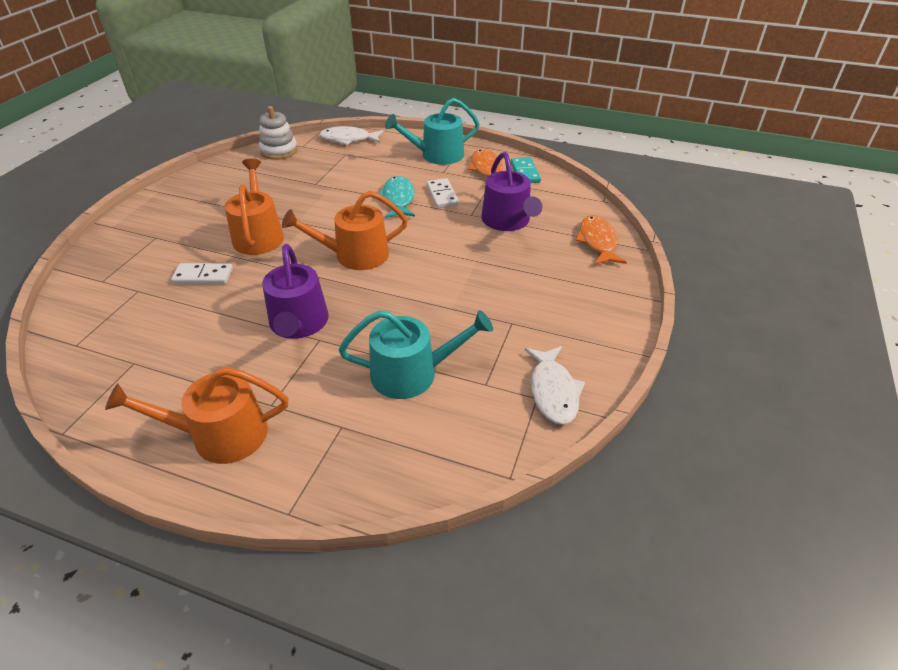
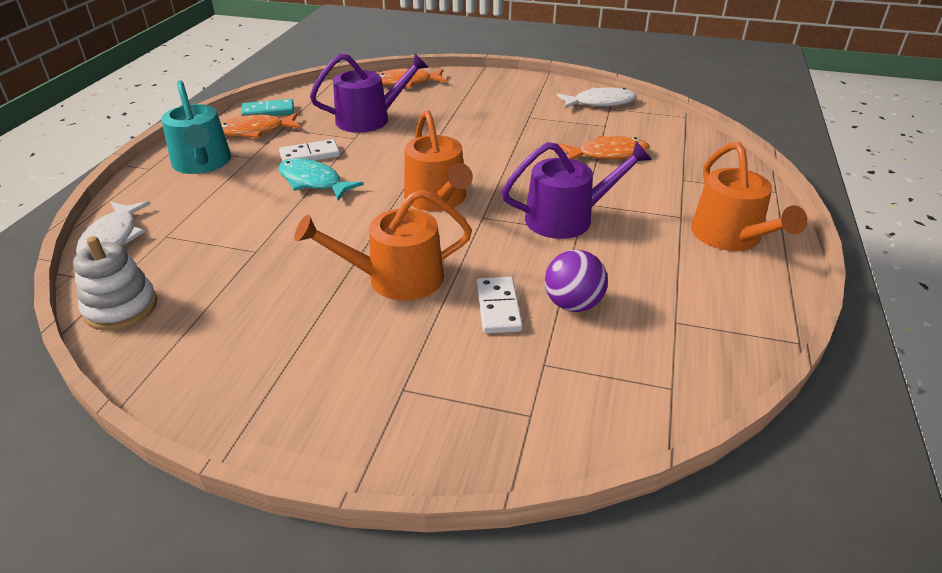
camera: 95 degrees left, 5 degrees down
(185, 311) = (573, 304): none -> purple ball
(398, 199) = (313, 182): turquoise fish -> turquoise fish turned 45 degrees clockwise
(412, 373) = (608, 154): turquoise watering can -> orange fish

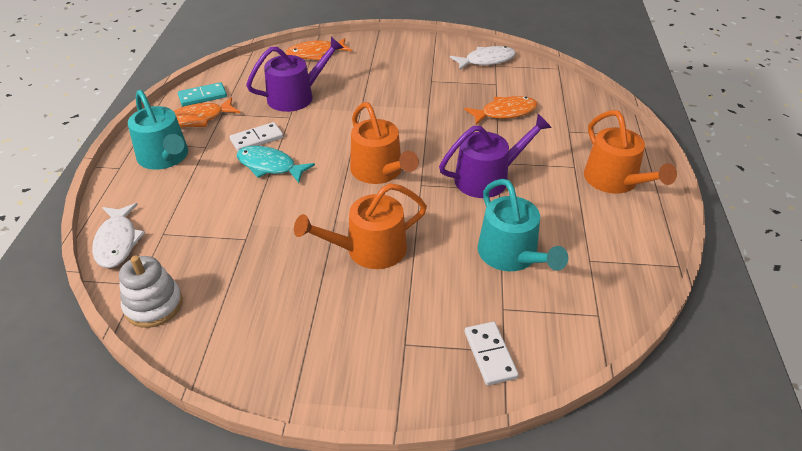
camera: 10 degrees left, 5 degrees up
(498, 307) = (456, 265): white domino -> white domino (490, 355)
(573, 304) = (511, 255): purple ball -> turquoise watering can

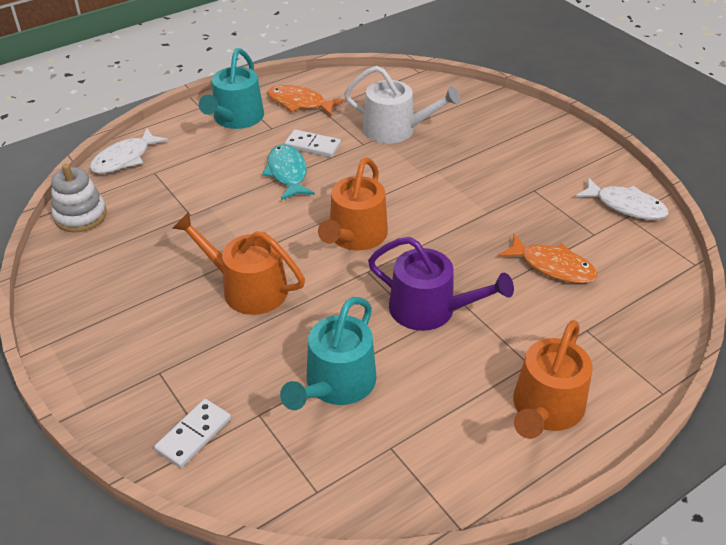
camera: 50 degrees right, 0 degrees up
(202, 96) = (330, 86): turquoise domino -> none
(296, 96) = (395, 130): purple watering can -> white watering can
(315, 54) = (471, 102): orange fish -> none

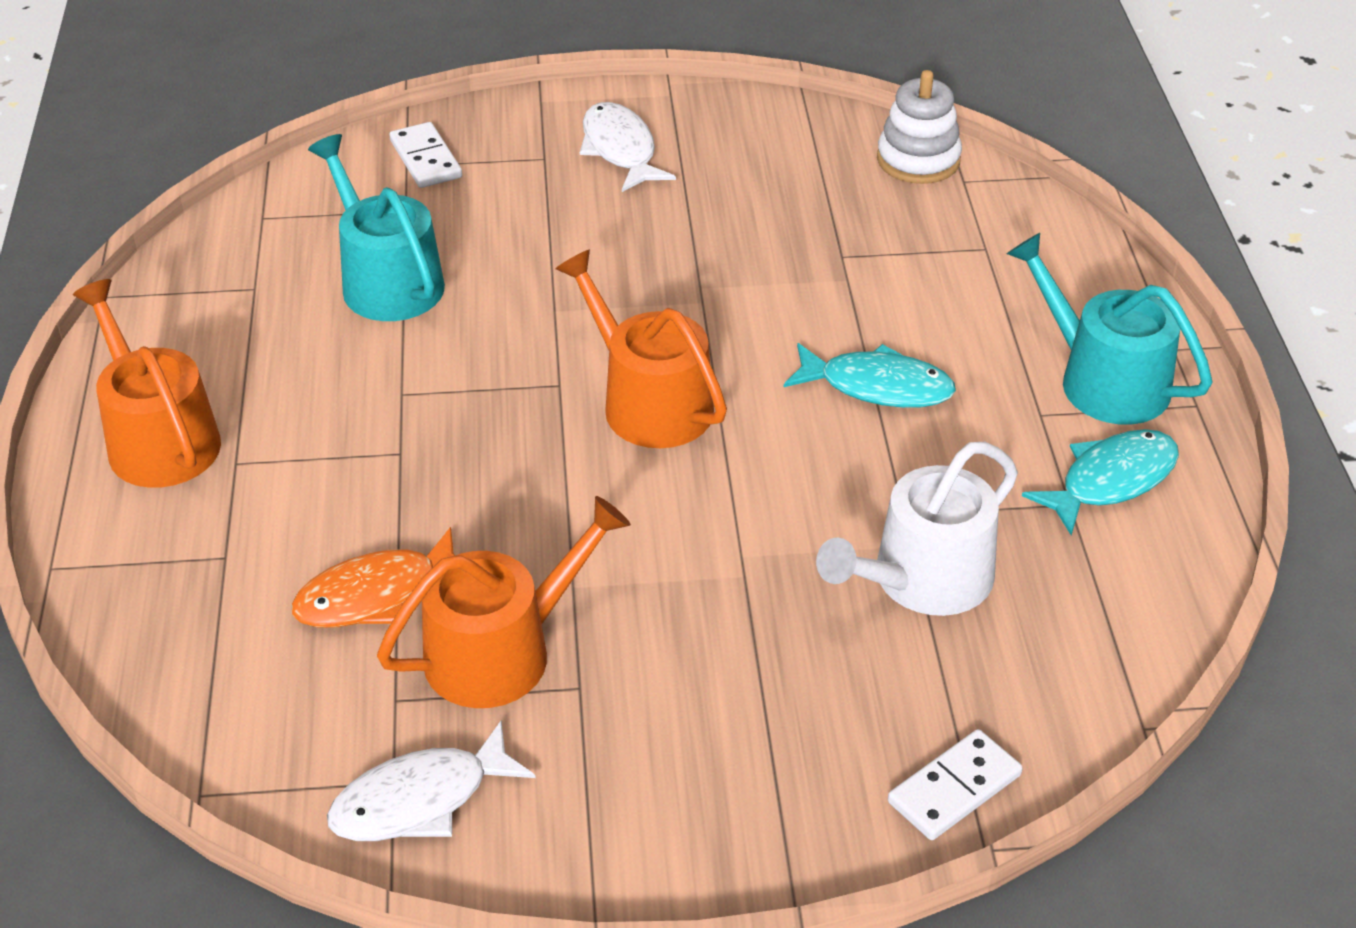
camera: 120 degrees right, 0 degrees up
(125, 159) = (1048, 228): white fish -> white fish (620, 149)
(247, 288) = (627, 262): orange watering can -> orange watering can (501, 651)
(300, 103) = (1111, 481): orange fish -> turquoise fish
(312, 146) = (943, 445): white domino -> white domino (954, 789)
(430, 309) = (424, 413): purple watering can -> none

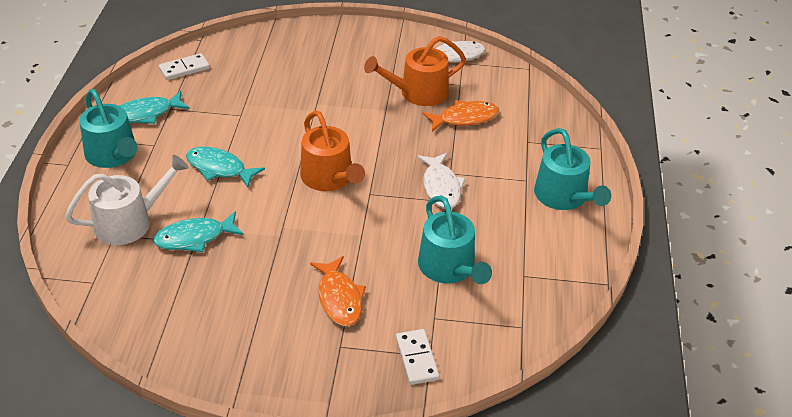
camera: 170 degrees left, 0 degrees up
(158, 439) = (564, 197): orange watering can -> turquoise watering can
(564, 213) = (339, 298): none -> orange fish
(620, 149) = (289, 344): white fish -> white fish (441, 187)
(846, 262) = (194, 238): none -> turquoise fish
(918, 160) = (109, 303): white stacking toy -> none
(922, 580) = (248, 91): white watering can -> white watering can (129, 222)
(954, 789) = (275, 34): white domino -> white domino (184, 69)

